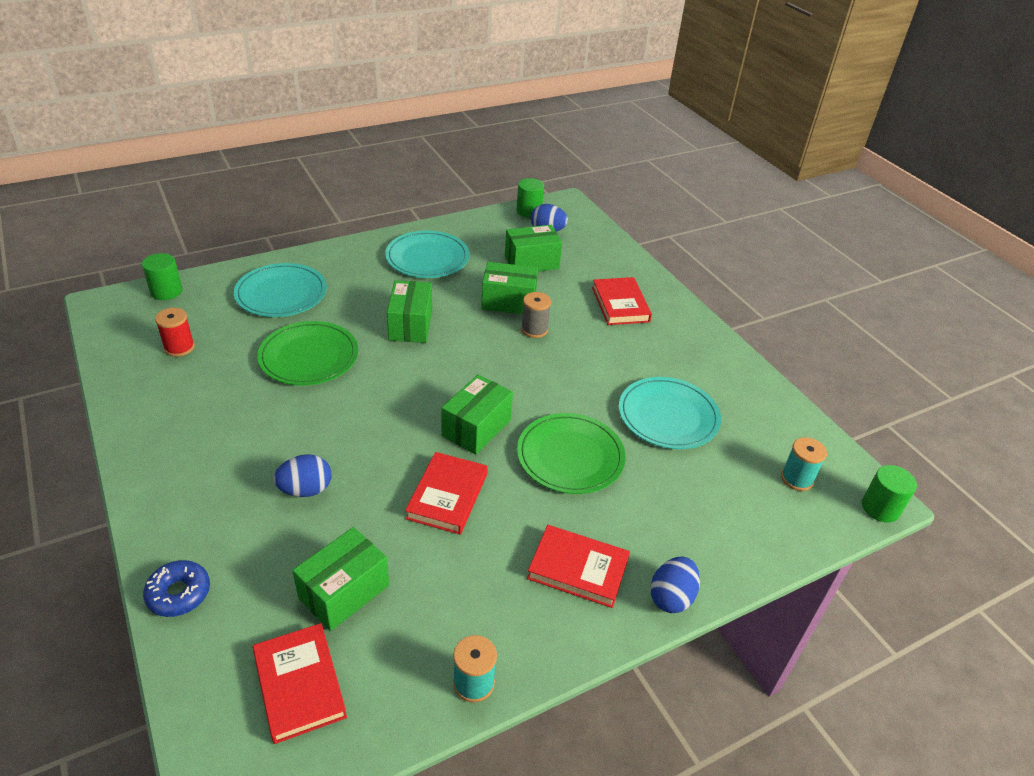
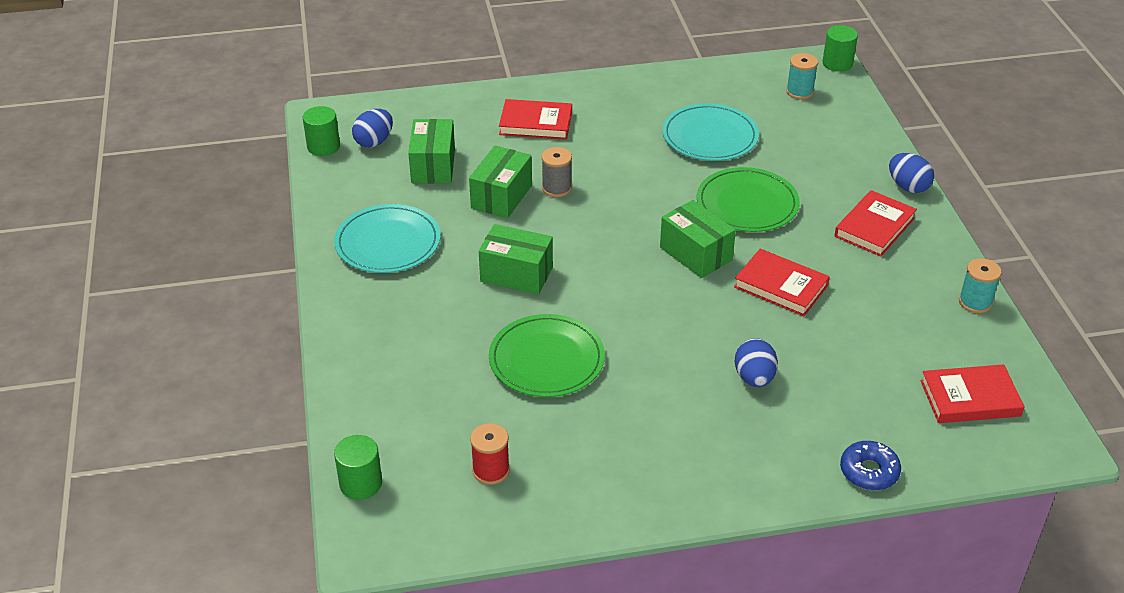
camera: 70 degrees left, 0 degrees up
(281, 293) = (412, 374): turquoise plate -> none
(344, 592) = (880, 364): green box -> none

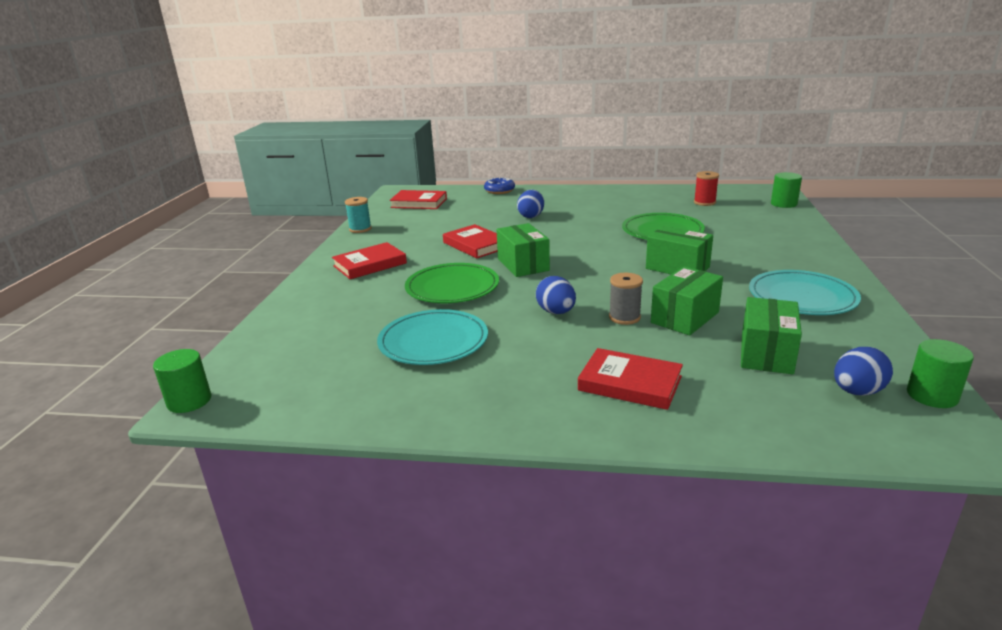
camera: 160 degrees left, 15 degrees down
(799, 92) = (282, 373): turquoise spool -> none
(908, 187) = (307, 283): blue egg -> blue egg (556, 312)

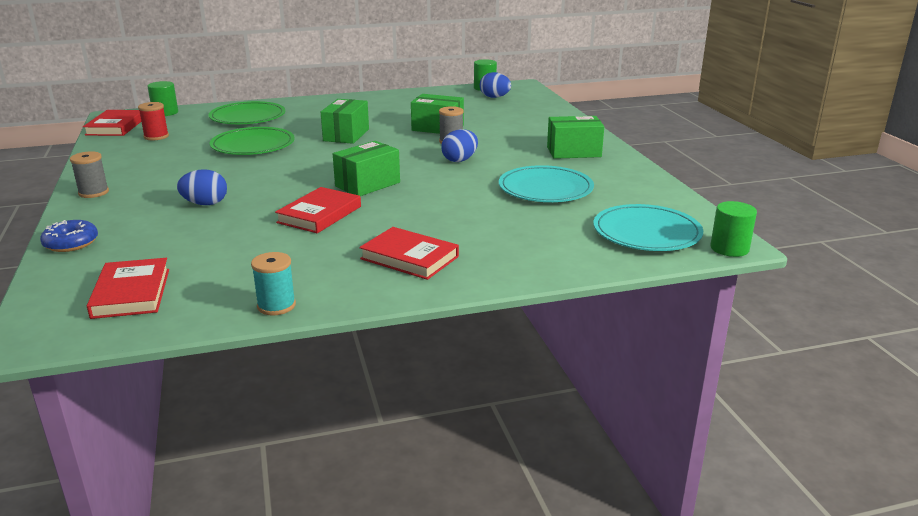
camera: 115 degrees left, 0 degrees up
(452, 287) = (441, 203): green plate -> green plate (247, 117)
(580, 191) = (93, 192): none -> grey spool
(630, 383) = (537, 133): red book -> red book (115, 126)
(766, 353) = (470, 111): green box -> green box (573, 152)
(802, 297) = (382, 106): turquoise plate -> turquoise plate (646, 232)

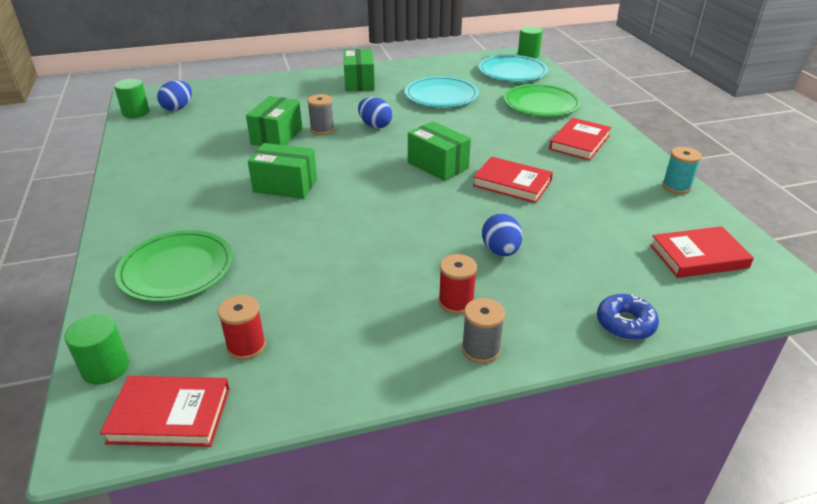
camera: 90 degrees left, 10 degrees up
(150, 187) = (456, 302): none -> red spool
(253, 145) = (308, 247): green plate -> green plate (541, 104)

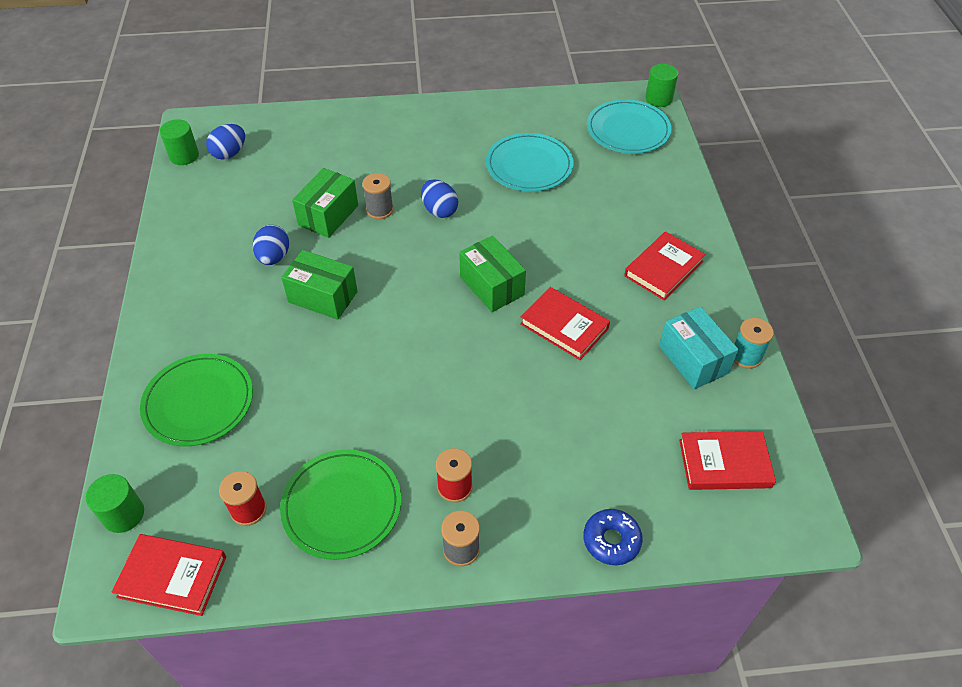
camera: 10 degrees right, 15 degrees up
(359, 82) = (440, 130): green box -> none
(500, 251) = (520, 425): blue egg -> blue egg (274, 257)
(541, 104) = (642, 195): green plate -> green plate (342, 506)
(633, 193) = (693, 359): none -> turquoise box

